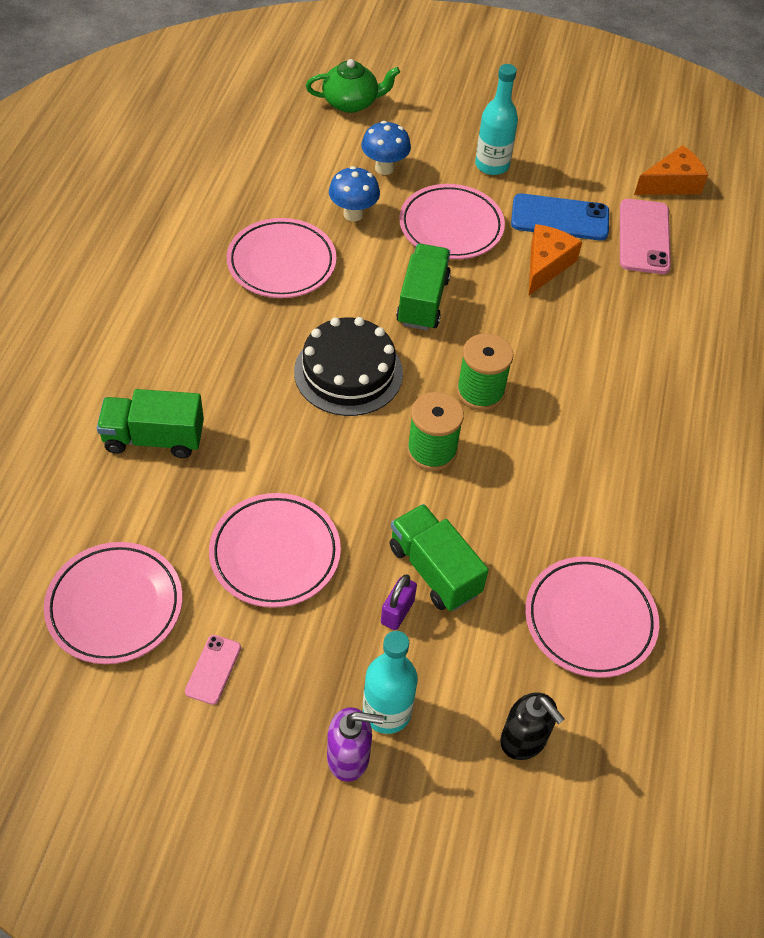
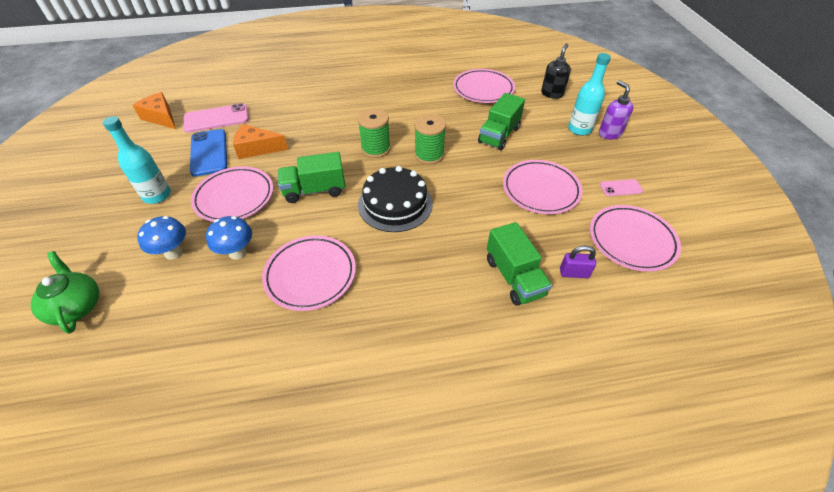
camera: 110 degrees left, 5 degrees down
(397, 612) = (531, 140): purple padlock -> purple padlock (574, 273)

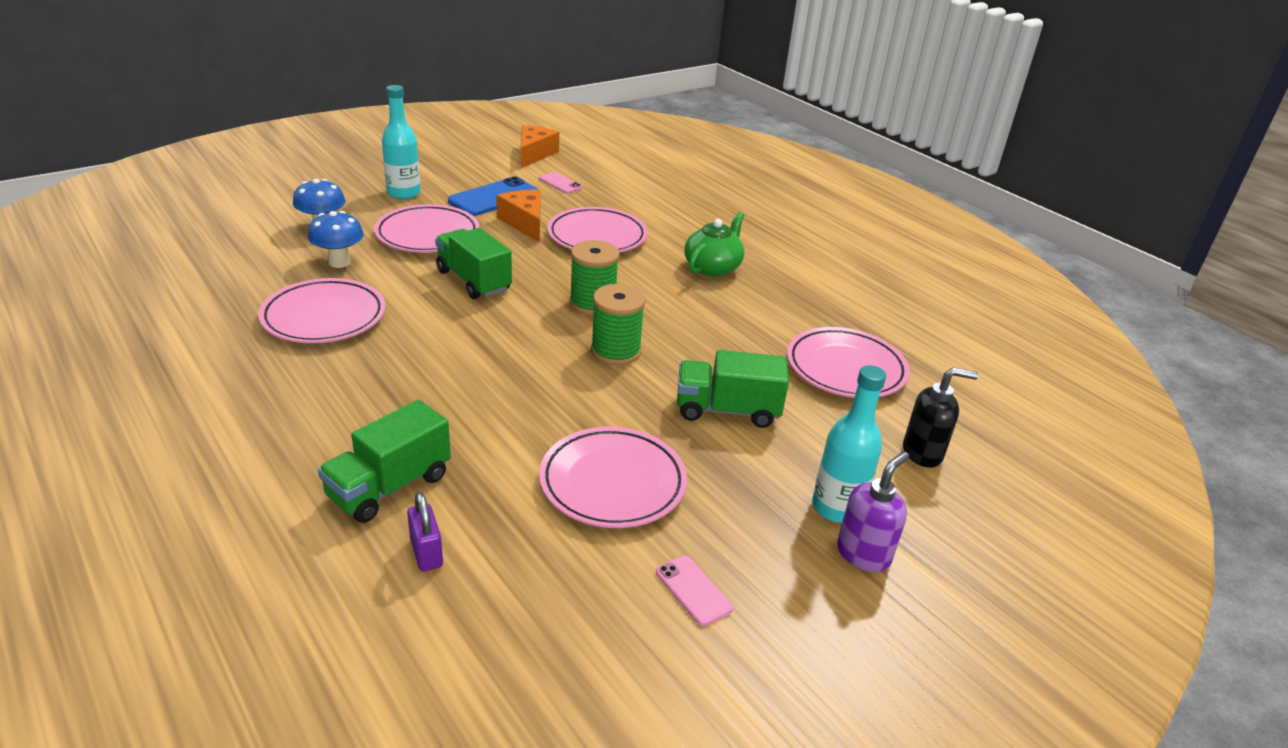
camera: 60 degrees right, 15 degrees down
(76, 306) = (233, 206): green teapot -> green teapot (712, 267)
(216, 119) = (560, 183): pink phone -> pink phone, size x0.54
(395, 204) = (485, 347): black cake -> none
(631, 240) = (546, 622): pink plate -> pink plate (597, 236)

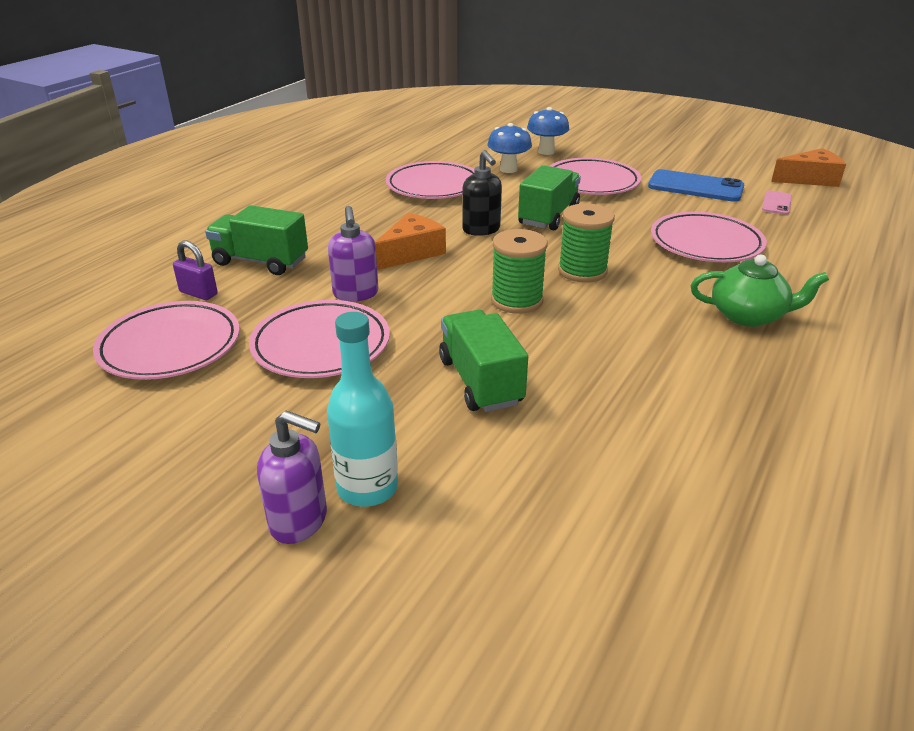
camera: 70 degrees right, 0 degrees up
(404, 193) = (641, 157): turquoise bottle -> none
(426, 553) = (198, 293): purple padlock -> purple padlock turned 75 degrees clockwise
(524, 223) = (674, 209): orange cheese -> orange cheese (411, 253)
(528, 436) = (356, 294): none -> purple soap dispenser
(693, 590) = (201, 418): pink phone -> none
(845, 368) = (650, 450): pink plate -> pink plate (170, 346)
(923, 453) = (527, 549): black soap dispenser -> black soap dispenser (481, 230)

